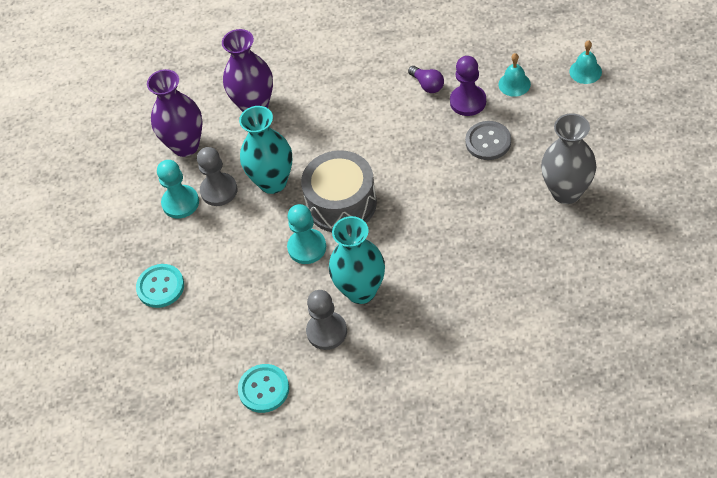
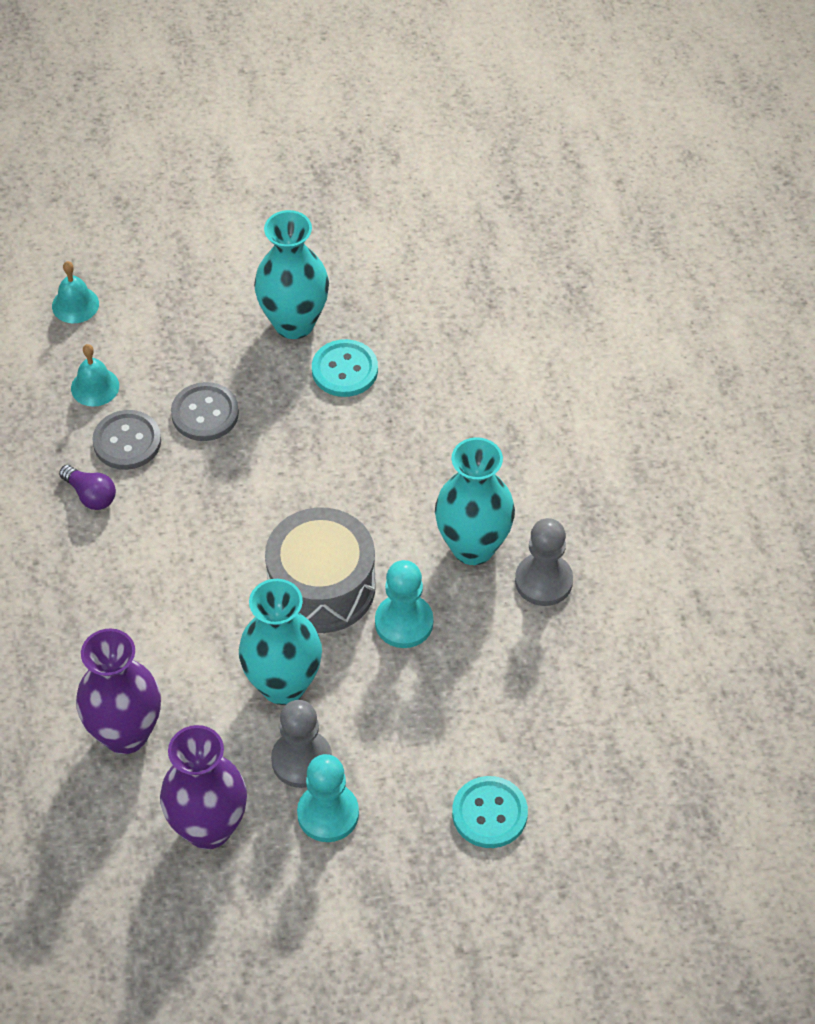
camera: 105 degrees left, 0 degrees up
(264, 389) = (643, 646): turquoise button -> turquoise button (344, 370)
(427, 85) = (90, 495): purple light bulb -> purple light bulb turned 90 degrees clockwise
(468, 101) = (127, 441): purple pawn -> grey button
(566, 192) = (294, 323): grey vase -> turquoise vase

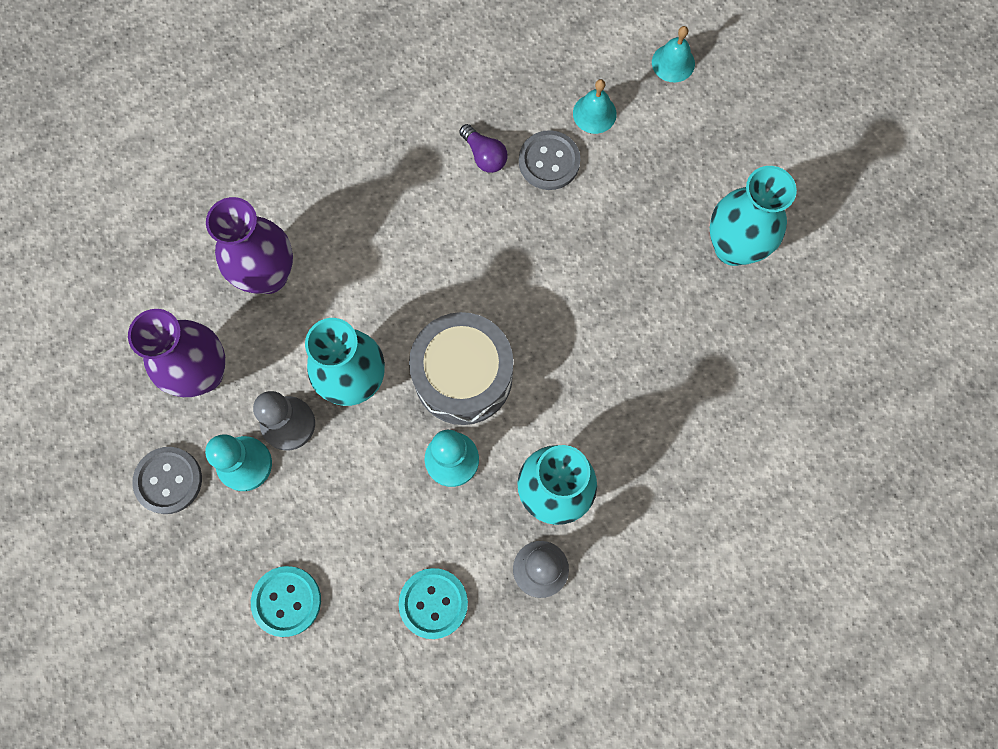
camera: 70 degrees right, 20 degrees up
(90, 495) = (484, 155): purple light bulb -> purple light bulb turned 60 degrees counterclockwise
(205, 413) = (603, 211): grey button -> grey button (168, 480)
(344, 370) = (700, 310): turquoise button -> turquoise button (433, 603)

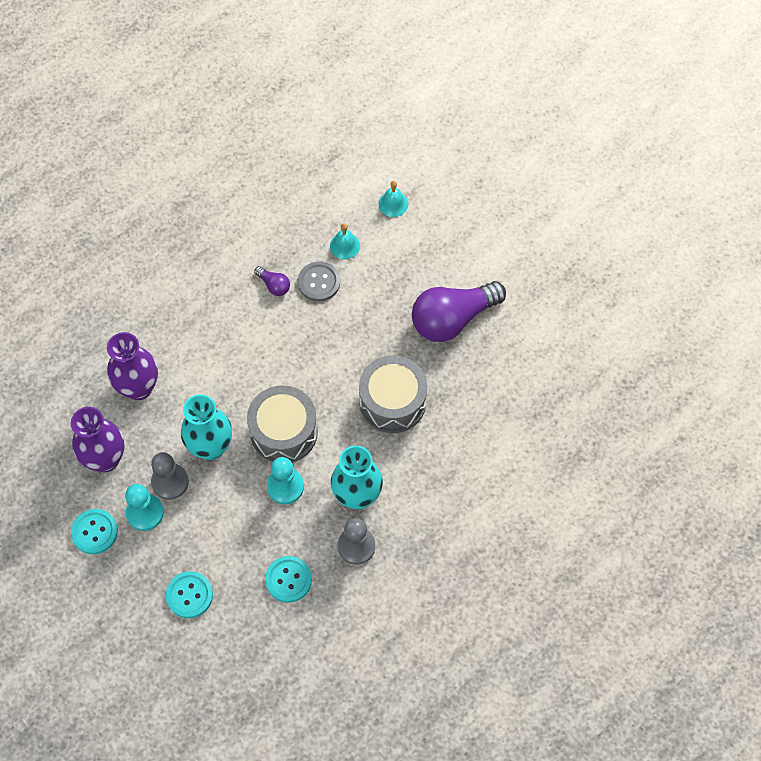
camera: 10 degrees left, 10 degrees down
(168, 480) = (94, 532): grey button -> turquoise button
(627, 358) = (392, 402): none -> grey drum
(733, 247) = (453, 319): turquoise vase -> purple light bulb

